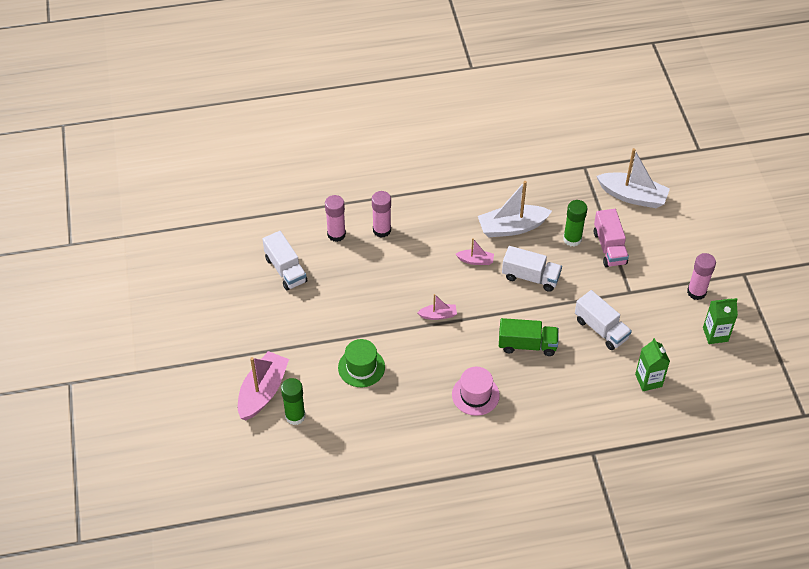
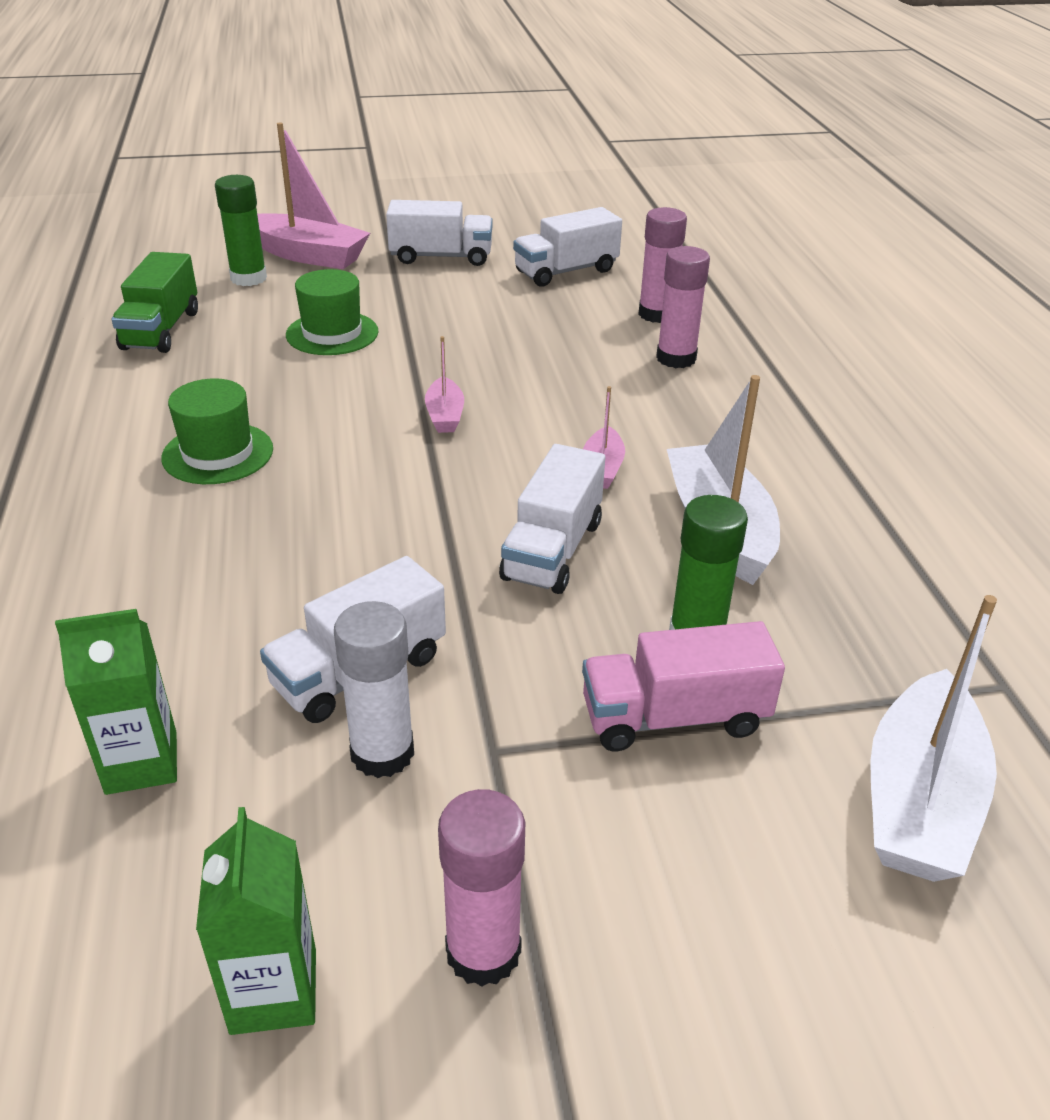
camera: 90 degrees right, 15 degrees down
(266, 327) = (441, 257): none -> white truck
(475, 395) = (218, 453): pink hat -> green hat
(527, 345) = (336, 533): green truck -> green truck (161, 330)
(635, 319) = (382, 753): none -> white glue stick

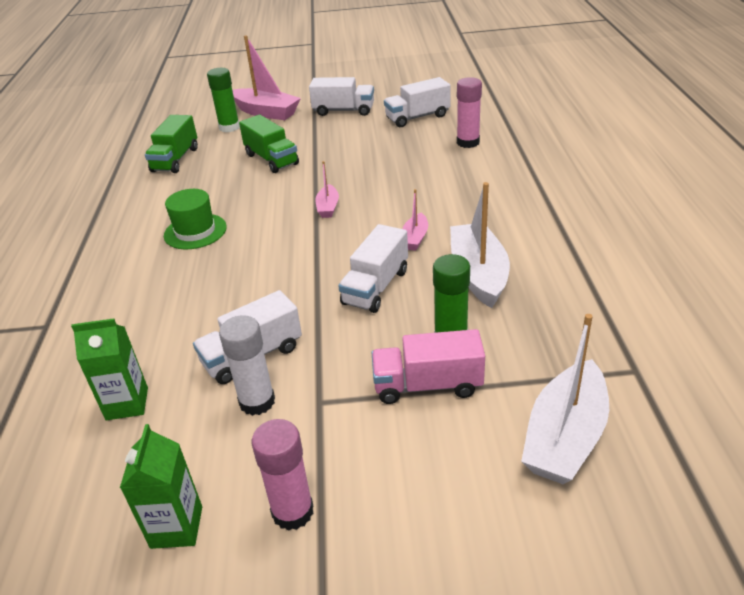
camera: 10 degrees right, 0 degrees up
(332, 333) = (271, 159): green hat -> green truck
(676, 358) = (474, 170): pink glue stick -> none

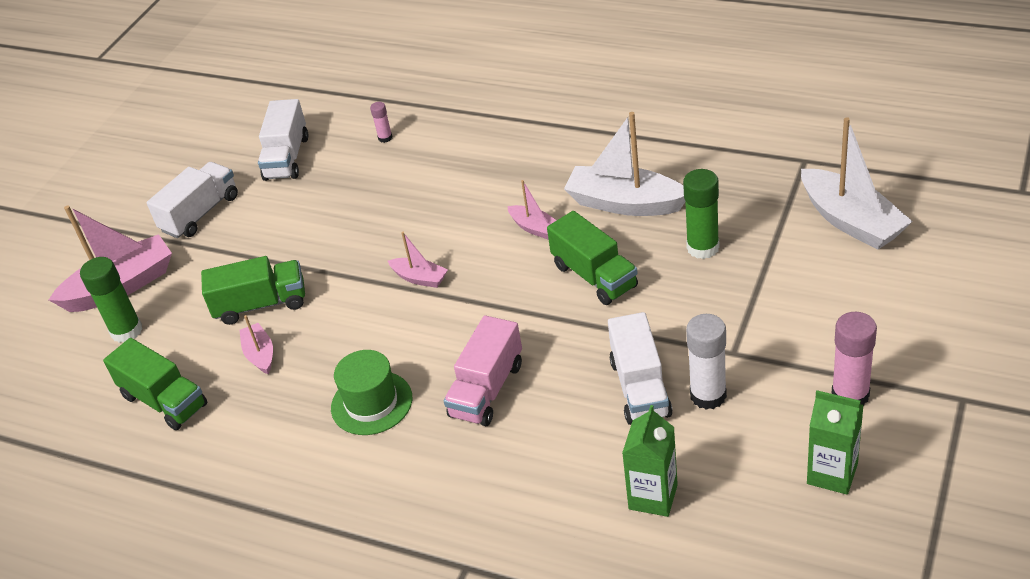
camera: 60 degrees left, 5 degrees up
(226, 175) = (260, 354): none -> pink boat
(375, 287) = (594, 276): white truck -> green truck
(427, 385) = (752, 279): pink truck -> pink truck (487, 390)
(468, 142) = (385, 138): pink glue stick -> pink glue stick, size x0.52

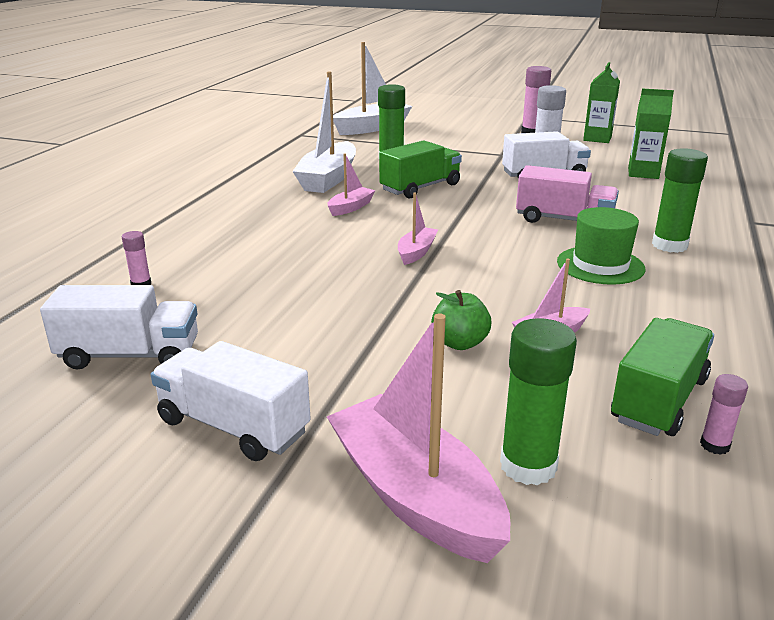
camera: 100 degrees left, 15 degrees down
(113, 418) = (714, 445): none -> pink glue stick
(261, 304) = (459, 343): green truck -> green apple
(409, 468) = (669, 245): none -> green glue stick

